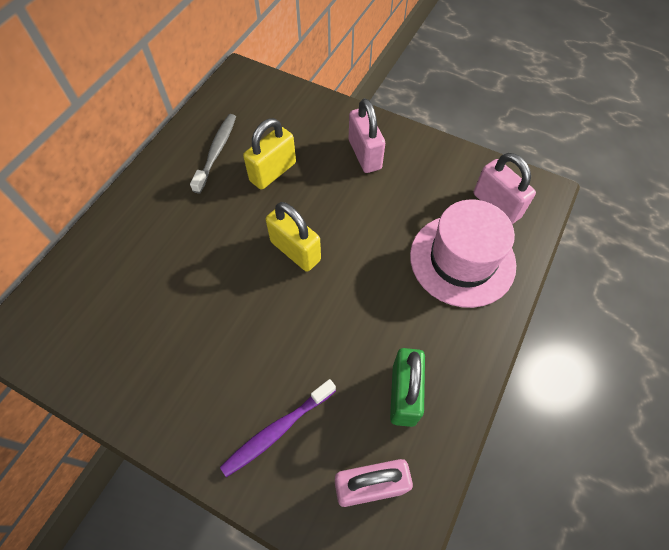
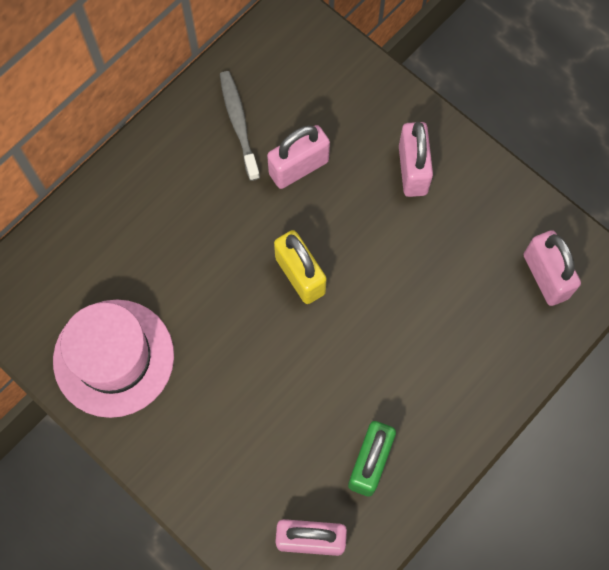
camera: 15 degrees right, 10 degrees up
(216, 152) = (239, 124): grey toothbrush -> grey toothbrush turned 45 degrees counterclockwise
(273, 172) = (298, 167): yellow padlock -> pink padlock
(278, 430) = (236, 464): purple toothbrush -> none
(462, 260) = (481, 333): pink hat -> pink hat (113, 358)

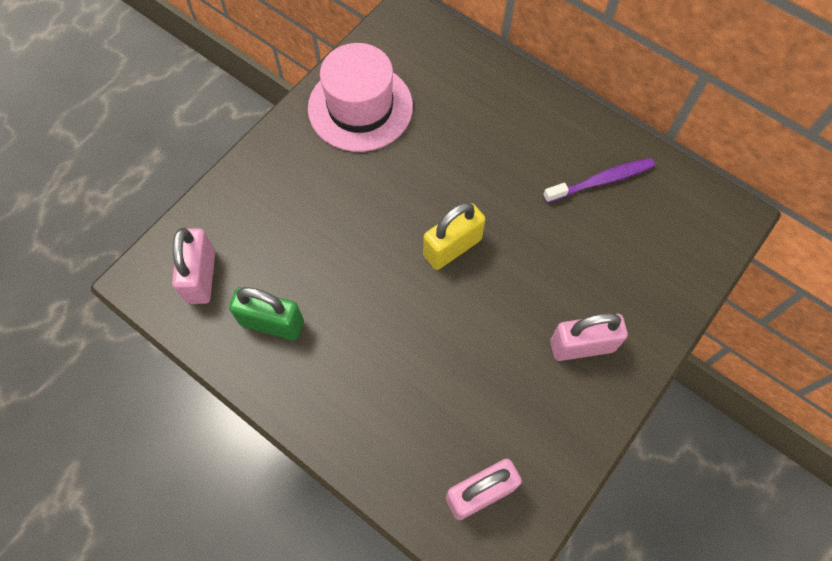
camera: 85 degrees right, 5 degrees down
(239, 124) = (600, 181): grey toothbrush -> purple toothbrush
(298, 167) = (564, 237): pink padlock -> none

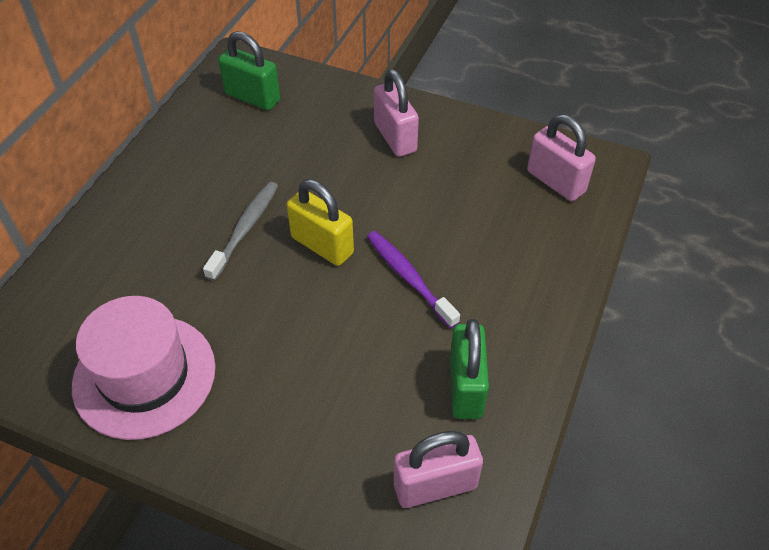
camera: 105 degrees left, 15 degrees down
(487, 190) = (245, 229): none -> grey toothbrush
(600, 181) = (215, 146): purple toothbrush -> purple toothbrush (409, 278)
(668, 222) = (252, 97): none -> green padlock

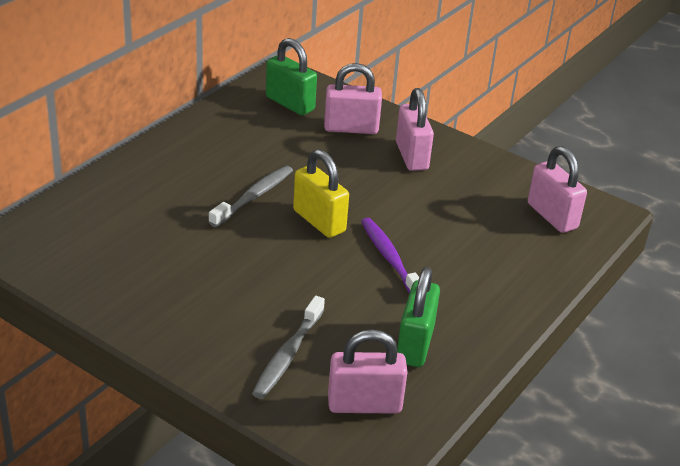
camera: 10 degrees right, 15 degrees down
(144, 376) = (136, 280): pink hat -> none
(324, 115) = (351, 128): none -> pink padlock
(336, 437) = (288, 354): none -> grey toothbrush

